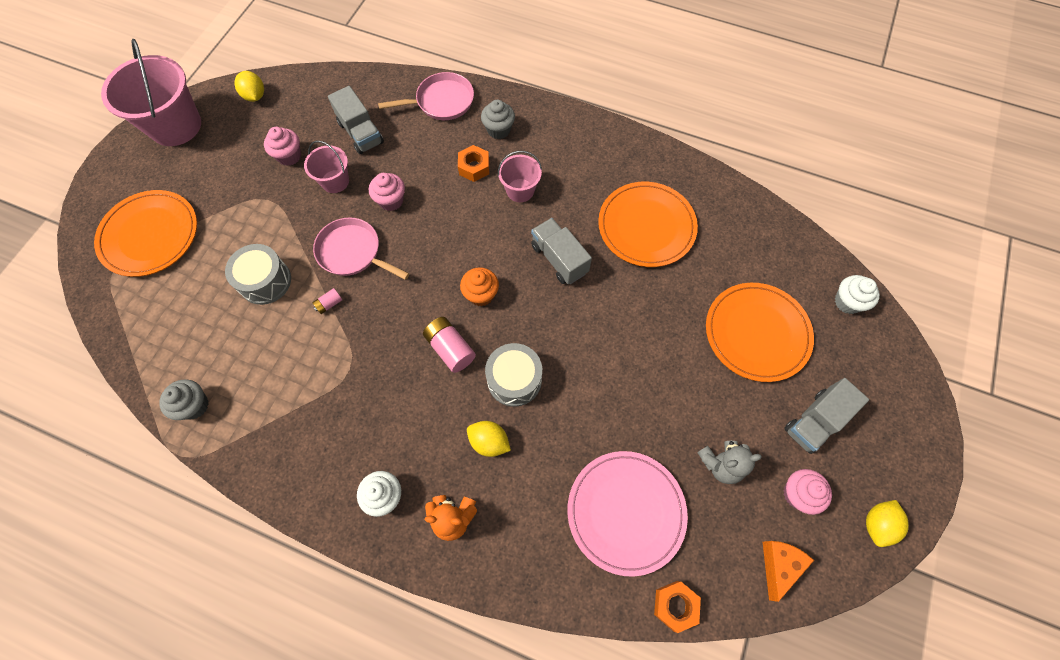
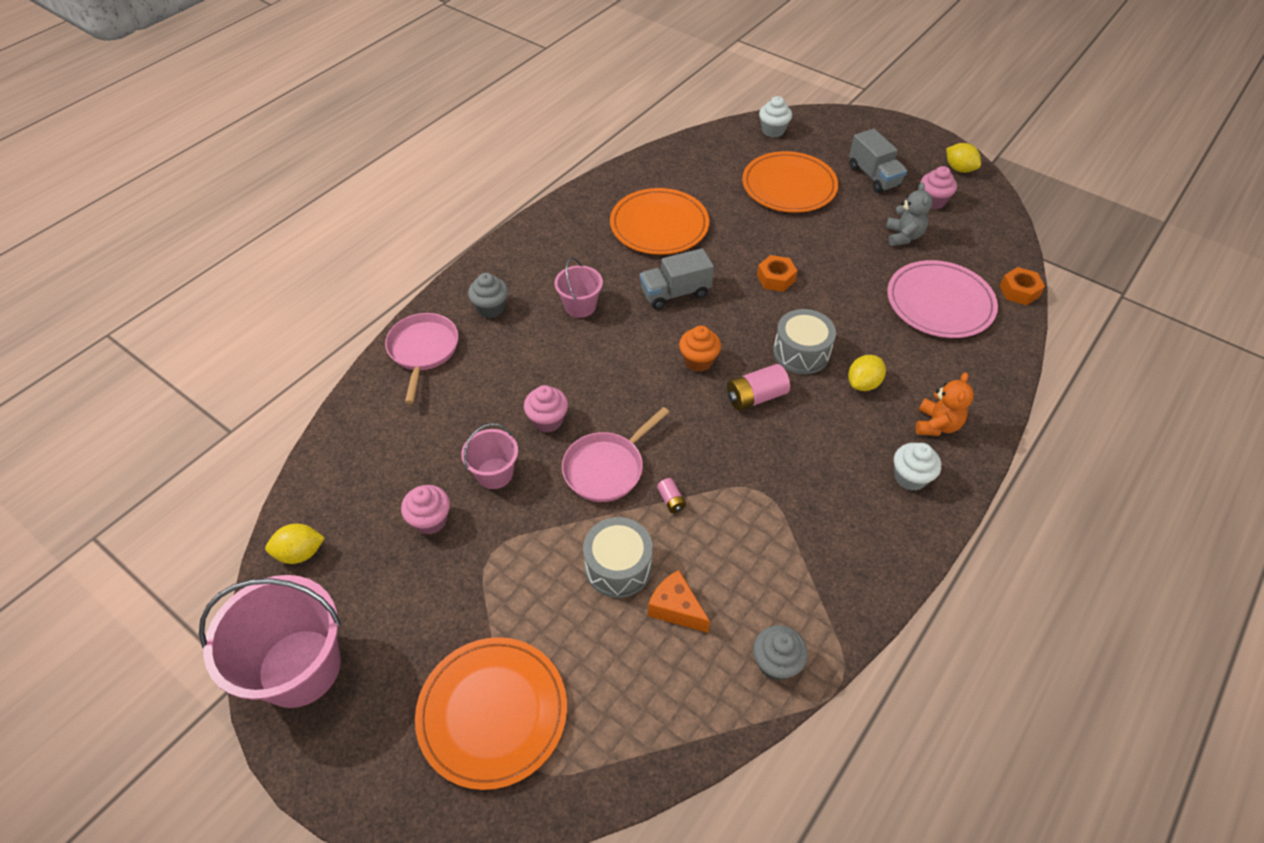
camera: 75 degrees left, 15 degrees down
(361, 133) = (431, 436): grey truck -> none
(474, 167) = (533, 338): orange nut -> orange nut (776, 278)
(778, 565) = (988, 226): orange cheese -> orange cheese (676, 608)

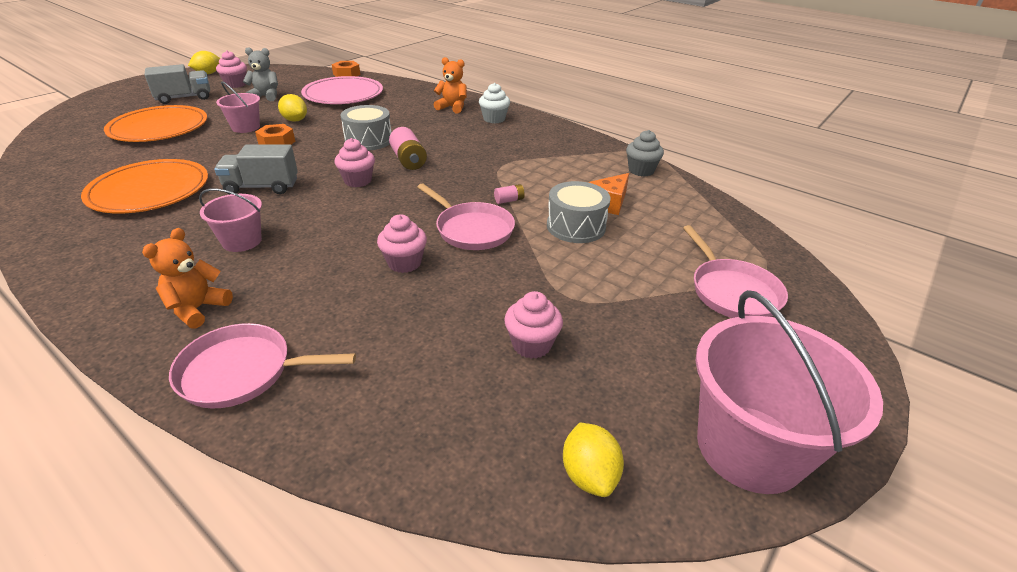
camera: 90 degrees left, 15 degrees down
(491, 308) = (197, 309): grey cupcake -> orange teddy bear
(492, 713) = (732, 291): orange plate -> pink pan
(494, 473) = (470, 298): pink bucket -> pink bucket (246, 127)
(675, 293) = (262, 187): grey truck -> grey truck turned 105 degrees clockwise
(698, 361) = (358, 181): orange cupcake -> pink cupcake
(773, 131) = (66, 128): white cupcake -> none
(863, 383) = (409, 124): yellow lemon -> yellow lemon (295, 120)

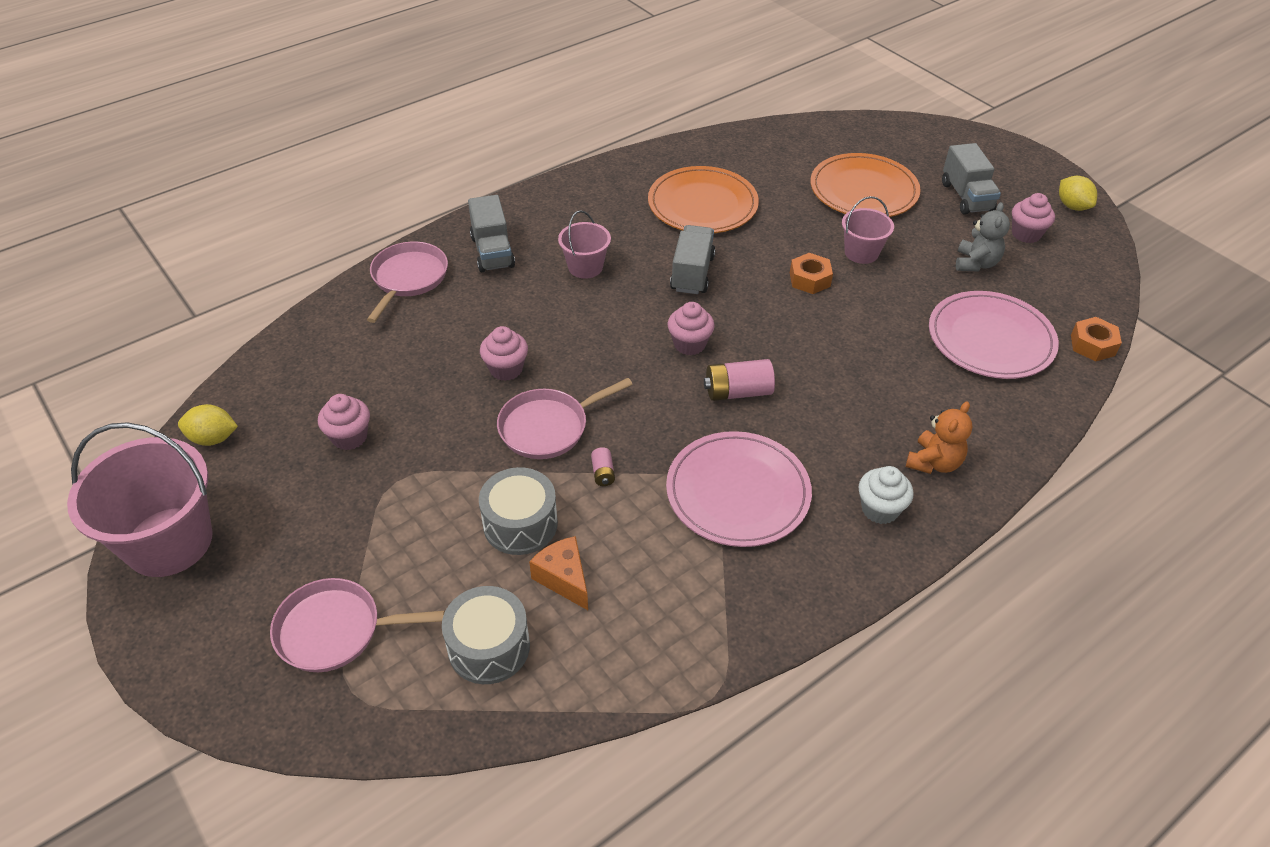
camera: 105 degrees right, 10 degrees up
(197, 309) = (492, 252): orange teddy bear -> grey truck
(295, 120) = (884, 292): yellow lemon -> none
(368, 140) = (807, 358): grey drum -> grey drum (489, 647)
(502, 155) = (738, 492): none -> pink plate
(641, 170) = (649, 658): grey cupcake -> none

